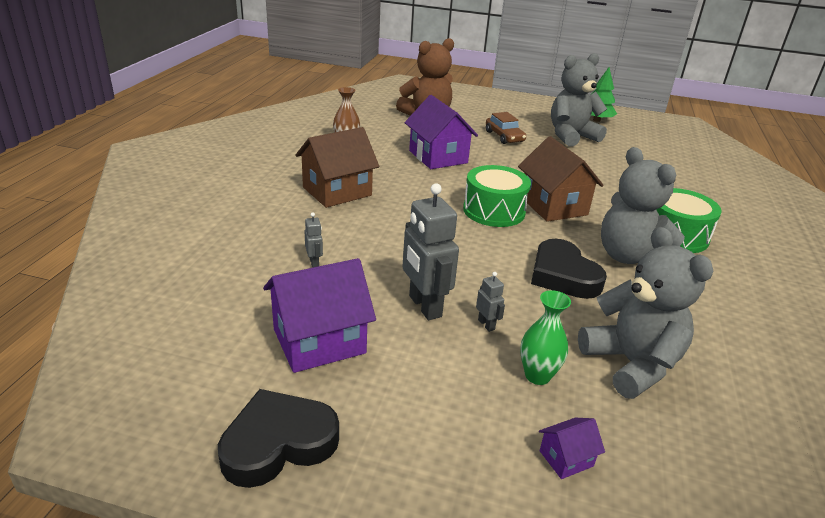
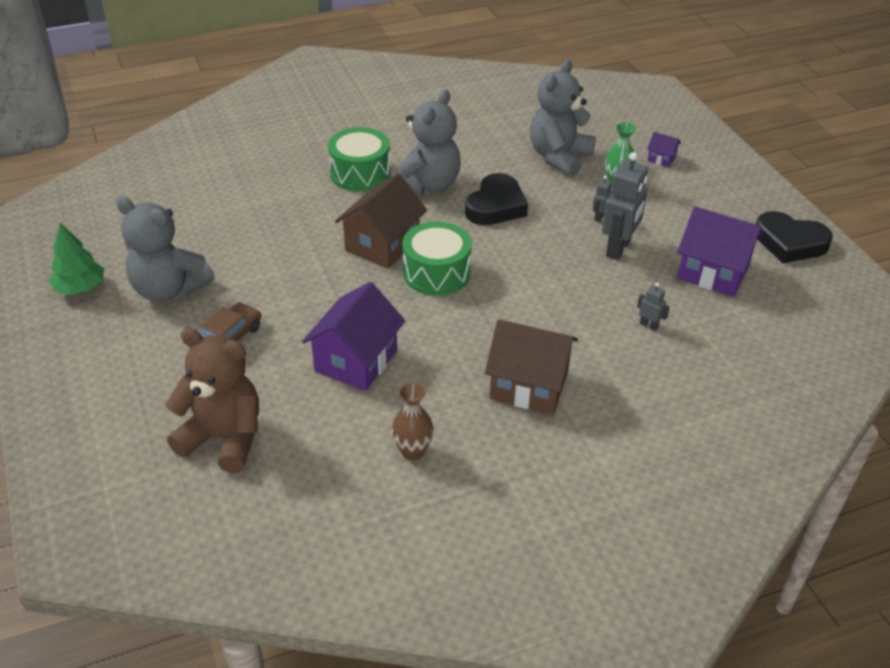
camera: 125 degrees left, 10 degrees up
(314, 263) = (649, 325): grey robot -> grey robot turned 90 degrees clockwise

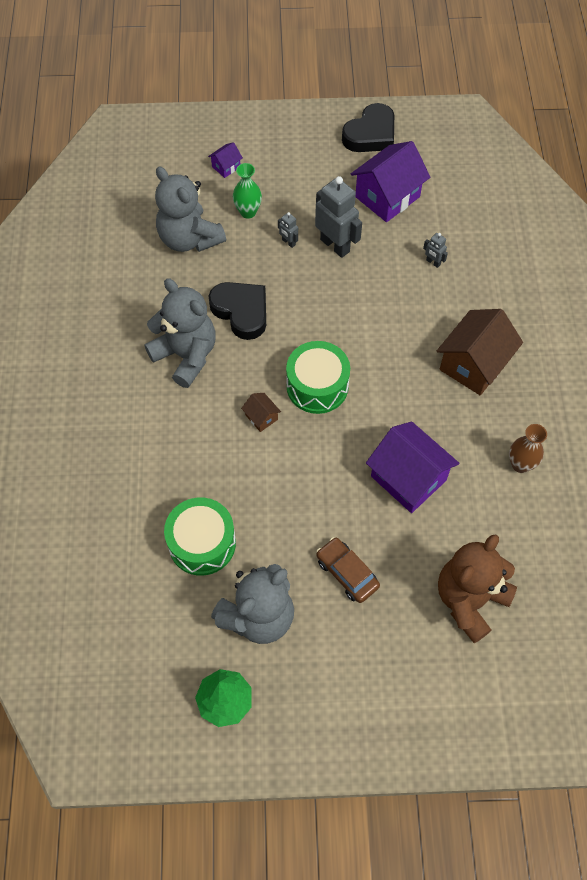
camera: 70 degrees left, 20 degrees up
(360, 173) = (141, 406): green drum -> green drum (202, 543)
(382, 245) = (261, 417): brown house -> brown house, size x0.45
(649, 325) = (433, 262): grey robot -> grey robot turned 105 degrees counterclockwise

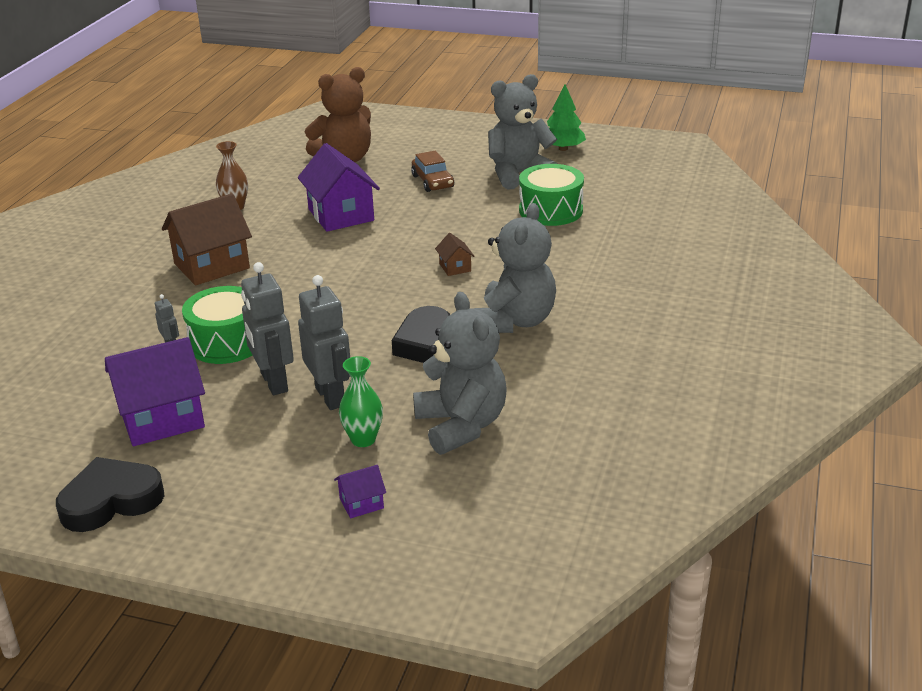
camera: 160 degrees left, 30 degrees down
(186, 355) = (515, 321): grey teddy bear -> grey teddy bear turned 135 degrees counterclockwise
(288, 242) = (330, 396): grey robot -> grey robot, size x2.18
(317, 386) = (383, 277): green drum -> green drum (227, 342)

